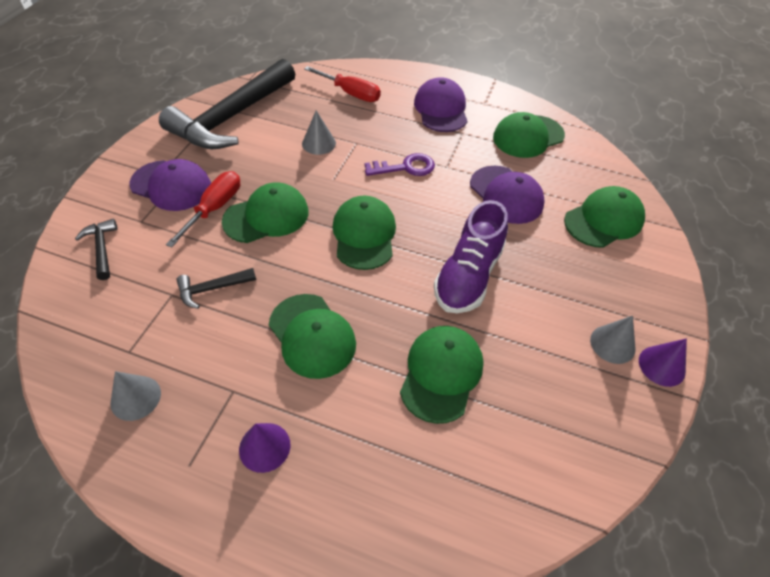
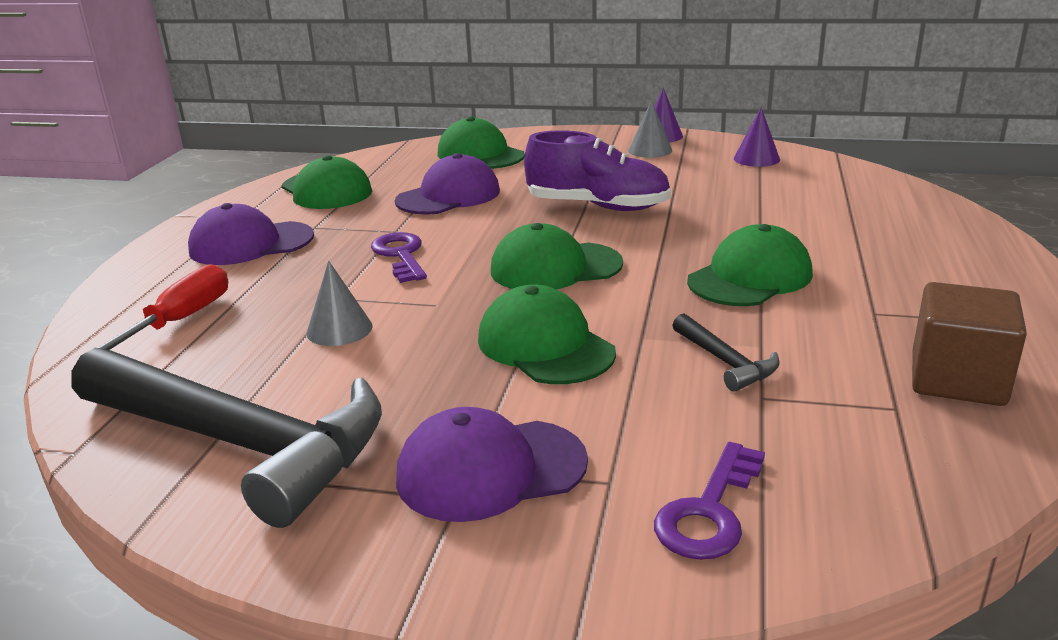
camera: 95 degrees left, 25 degrees down
(102, 248) = (709, 511): black hammer -> purple key
(135, 398) = (957, 379): grey cone -> brown cube
(171, 185) = (490, 470): purple cap -> purple cap turned 120 degrees counterclockwise
(214, 208) = (543, 400): red screwdriver -> none
(264, 447) = (921, 281): purple cone -> purple cone (756, 159)
(441, 374) = (743, 209): green cap -> none

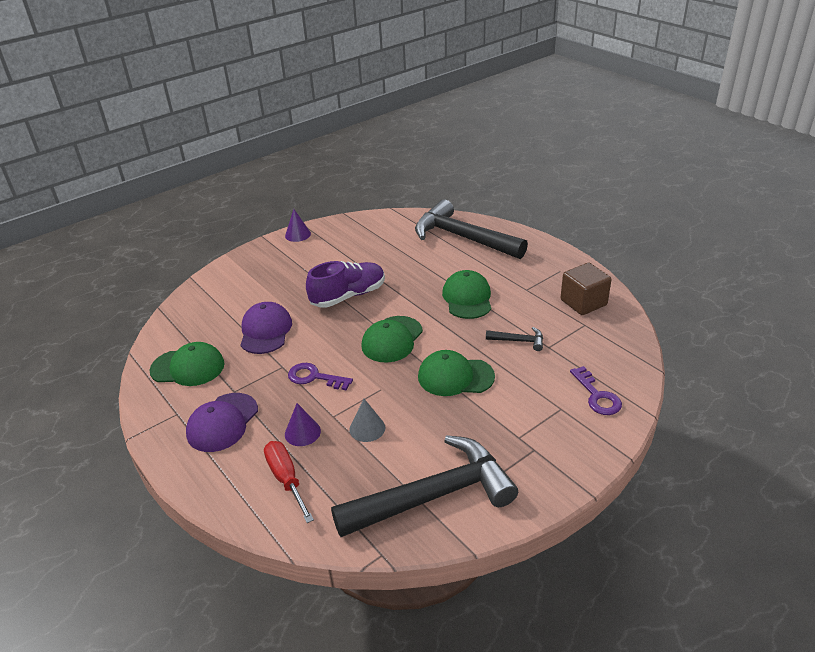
camera: 50 degrees left, 10 degrees up
(480, 155) = (226, 295): green cap -> none
(490, 470) = (525, 433): purple cap -> none
(650, 150) = (309, 247): grey cone -> none
(756, 159) = (365, 229): purple cone -> purple cone (302, 432)
(885, 215) = (462, 237): none -> black hammer

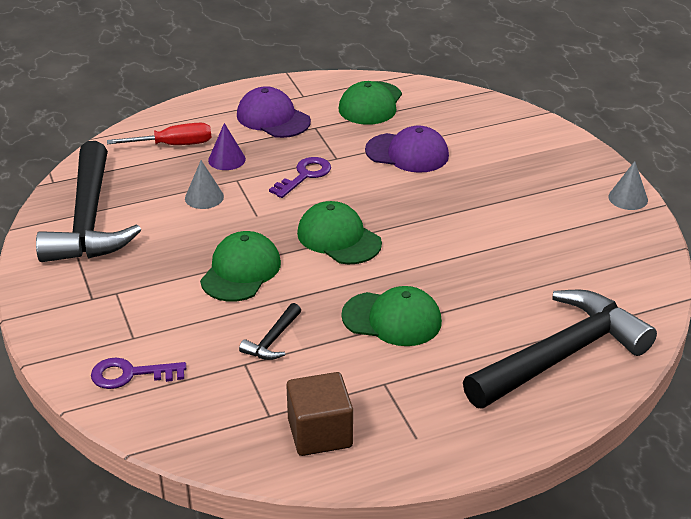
camera: 105 degrees right, 0 degrees up
(298, 234) = (628, 198): purple cone -> grey cone
(348, 296) = (449, 219): purple shoe -> none

